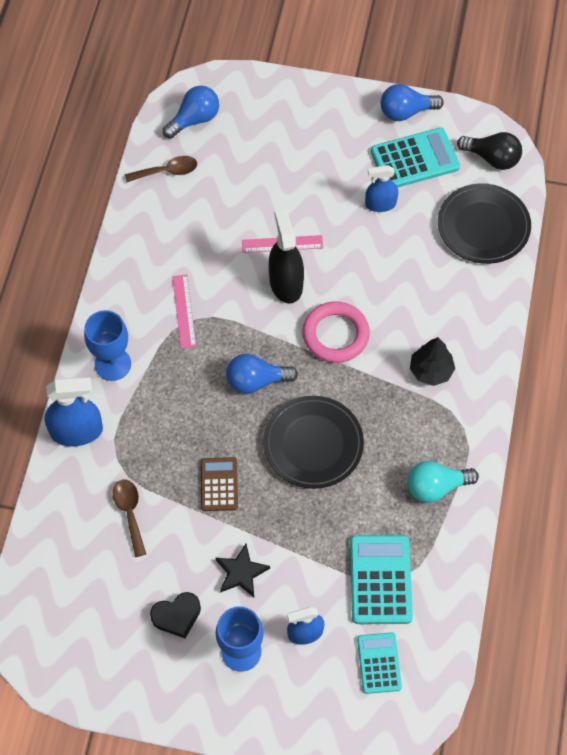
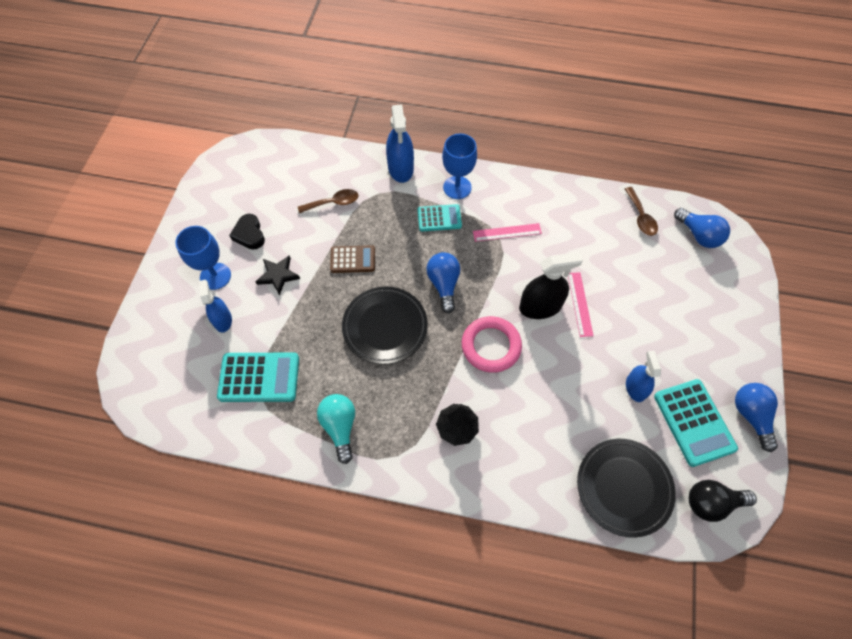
camera: 90 degrees right, 0 degrees up
(379, 663) = (188, 374): turquoise calculator -> turquoise calculator (439, 218)
(492, 158) = (711, 502): black light bulb -> black light bulb turned 60 degrees clockwise

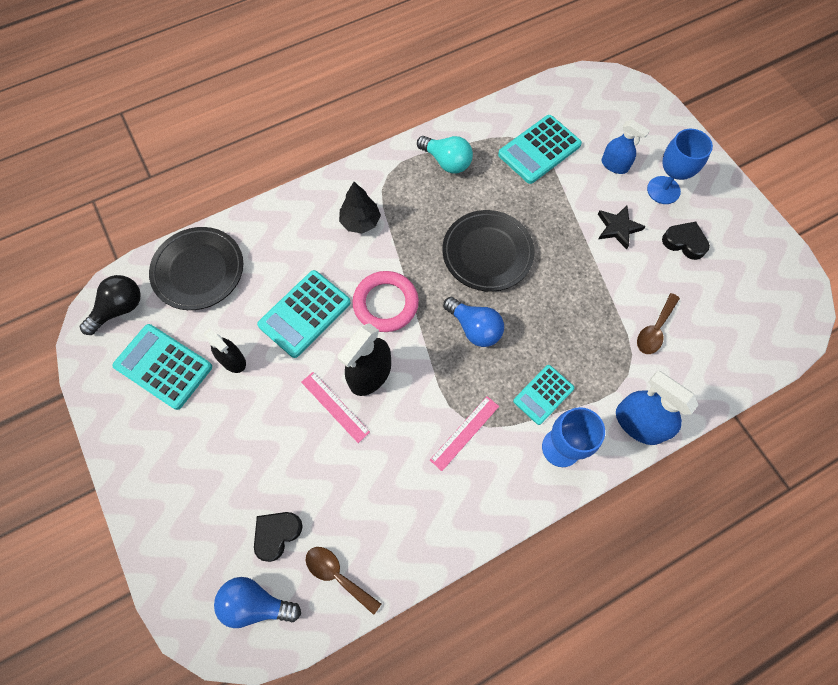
camera: 140 degrees right, 5 degrees up
(353, 259) = (575, 289): brown calculator -> none
(557, 383) = (304, 314): none -> turquoise calculator
(635, 388) = (233, 360): blue spray bottle -> black spray bottle
(666, 259) = (277, 534): none -> black heart
(750, 416) = (111, 411): blue light bulb -> none

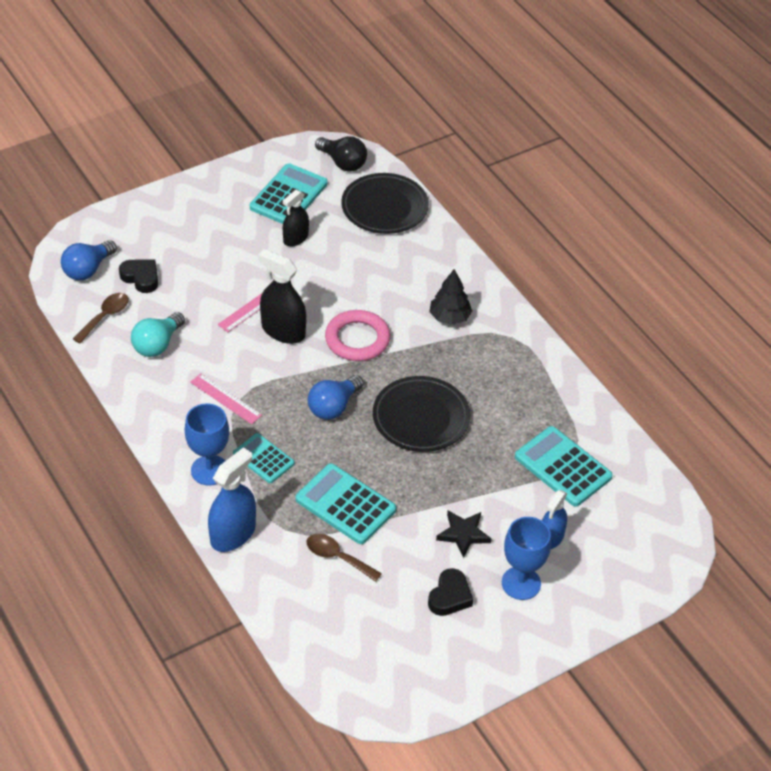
camera: 85 degrees right, 20 degrees down
(256, 603) = (88, 270): blue light bulb -> blue light bulb turned 150 degrees counterclockwise
(304, 314) = (344, 282): turquoise calculator -> turquoise calculator (345, 504)
(446, 162) = (534, 385): turquoise light bulb -> turquoise light bulb (157, 344)

